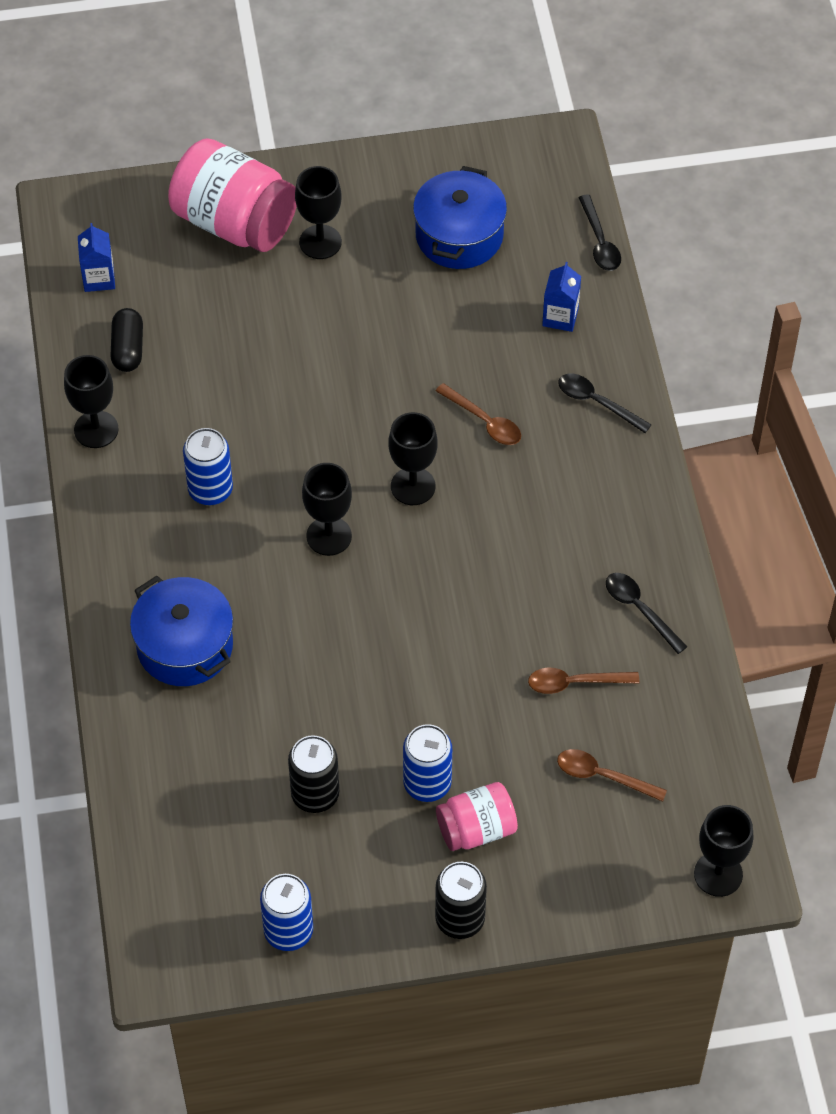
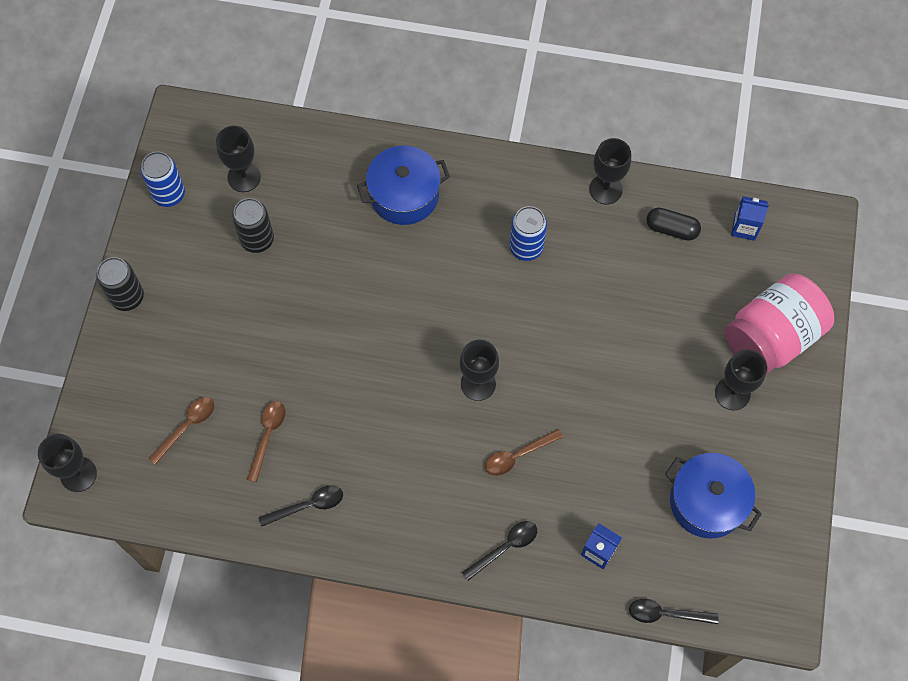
camera: 110 degrees right, 10 degrees up
(329, 536) = (457, 312): black goblet -> black goblet (244, 177)
(427, 783) = (234, 311): blue can -> none
(476, 829) = (186, 330): pink jar -> none

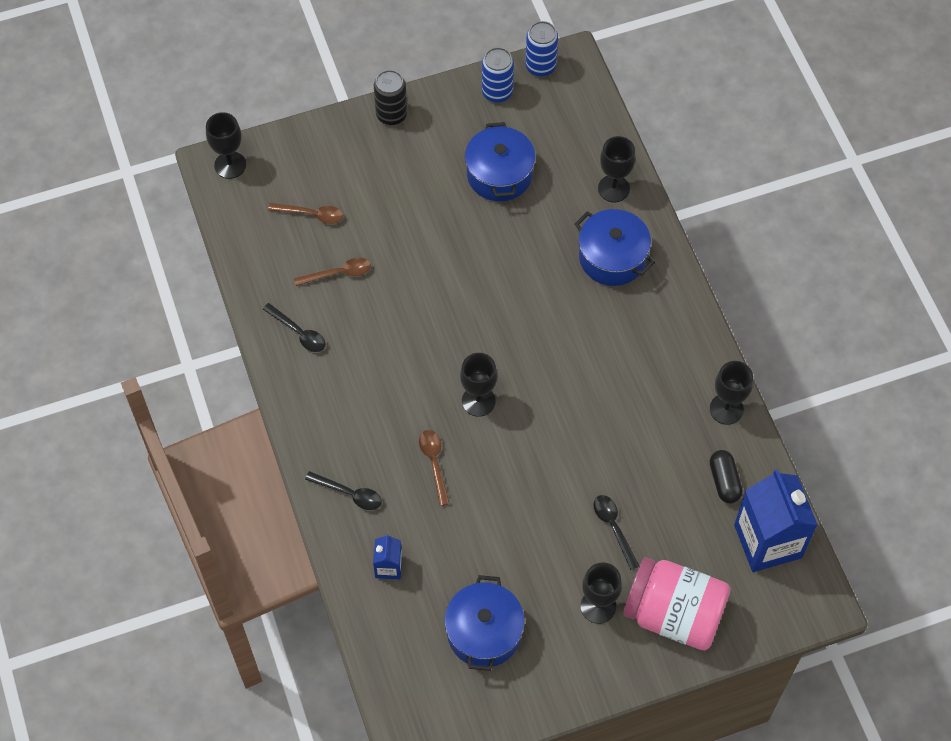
camera: 60 degrees right, 5 degrees down
(244, 177) = (548, 135): black goblet -> black goblet (613, 188)
(257, 239) = (499, 174): black can -> blue pot
(518, 455) = (434, 463): brown spoon -> brown spoon turned 45 degrees clockwise
(526, 247) = (627, 374): blue can -> blue can (540, 66)
(666, 614) = (365, 646): black spoon -> black spoon (613, 528)
(744, 227) = (768, 541): blue carton -> blue carton, size x2.12

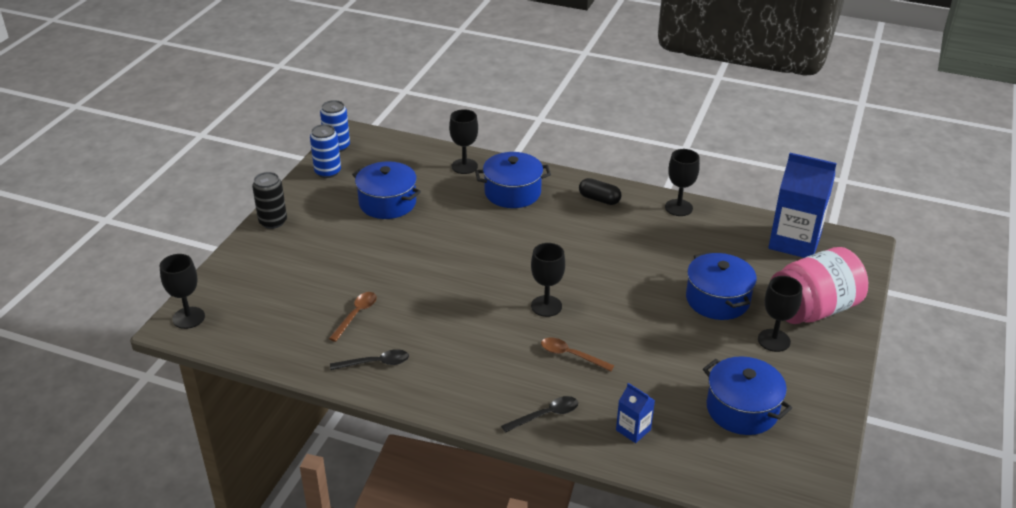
camera: 50 degrees left, 25 degrees down
(311, 214) = (290, 301): brown spoon -> none
(613, 528) = (717, 299): black spoon -> blue pot
(724, 481) = (731, 236): black capsule -> black capsule (599, 199)

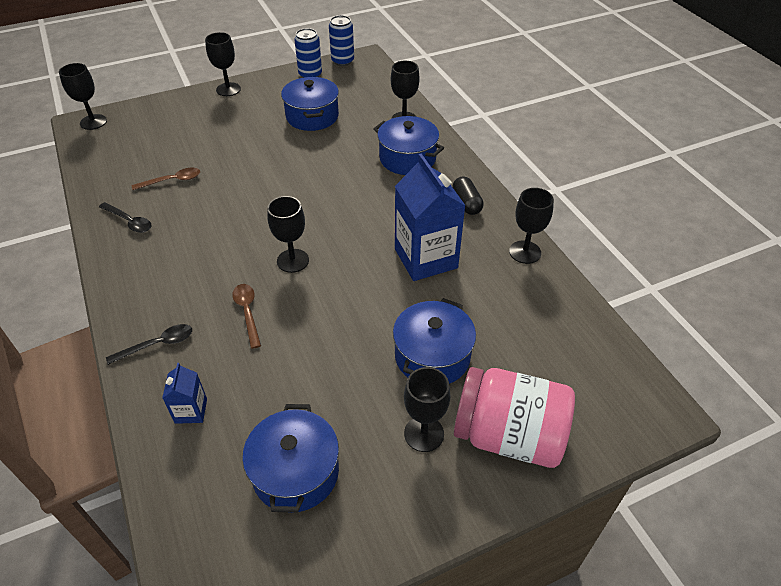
camera: 45 degrees right, 10 degrees up
(273, 221) = (228, 89): black can -> black goblet
(545, 415) = (157, 345): black spoon -> black spoon turned 45 degrees counterclockwise
(794, 242) = (592, 357): blue carton -> blue carton (426, 258)

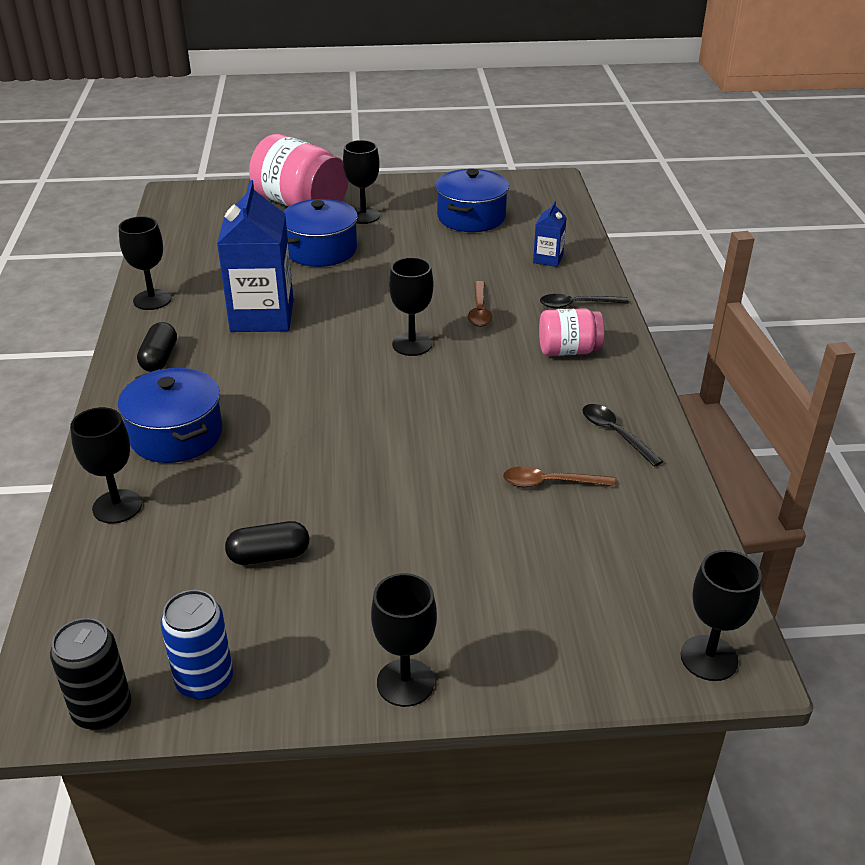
camera: 160 degrees left, 10 degrees down
(164, 286) = (568, 351): none -> pink jar
(312, 116) = (269, 556): blue pot -> black capsule
(342, 61) = (102, 710): blue can -> black can

